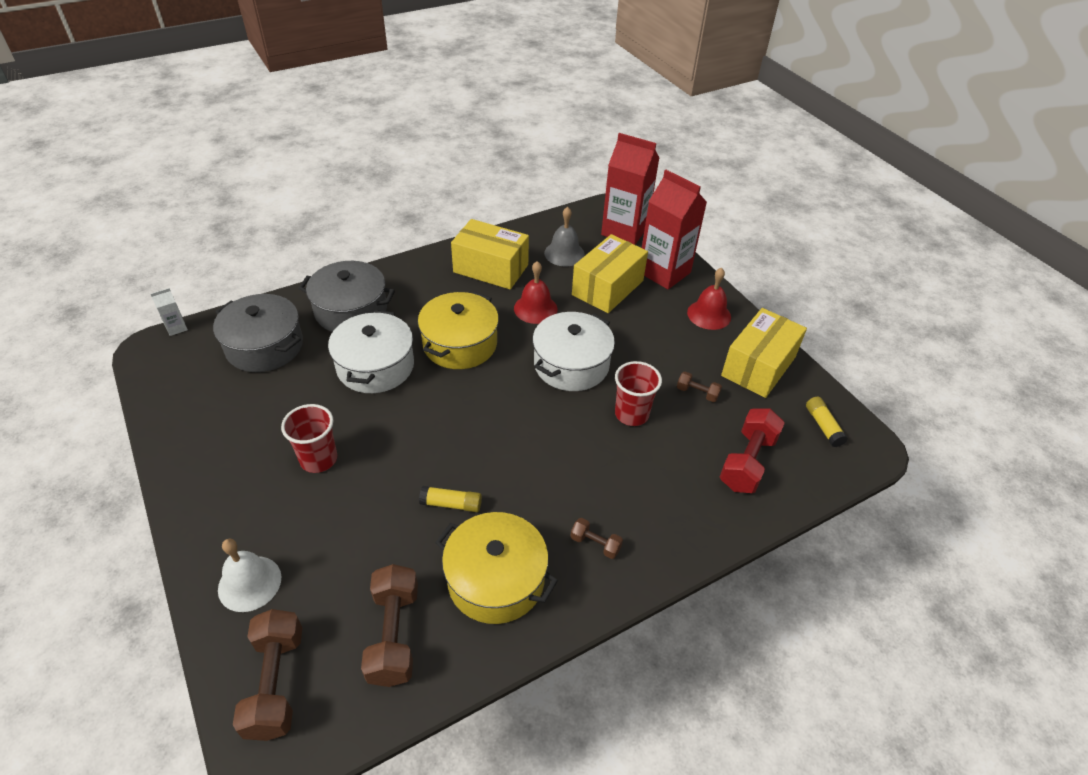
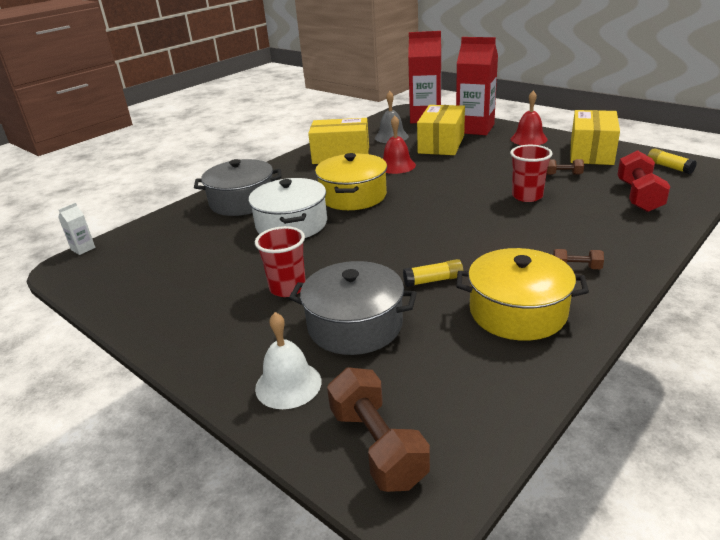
camera: 15 degrees left, 15 degrees down
(264, 346) = (179, 238): grey pot -> grey pot (355, 325)
(394, 634) = (462, 374): brown dumbbell -> none
(571, 364) = (453, 184): white pot -> none

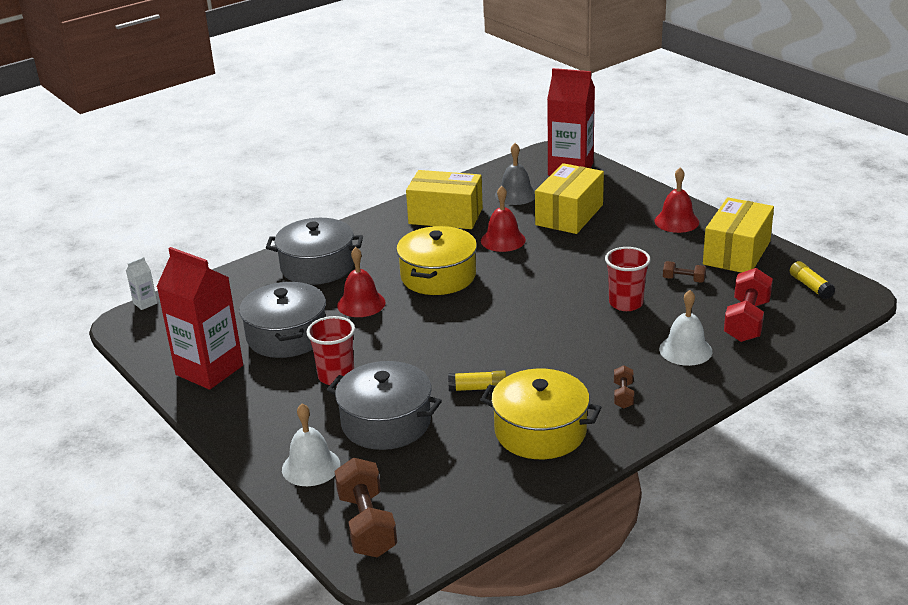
camera: 10 degrees right, 0 degrees up
(228, 259) = (287, 336): none -> grey pot
(291, 224) = (361, 304): white pot -> red bell
(475, 129) = (621, 196): red carton -> red carton (209, 370)
(576, 268) = (623, 395): brown dumbbell -> brown dumbbell turned 75 degrees clockwise
(604, 224) = (685, 350): none -> white bell

